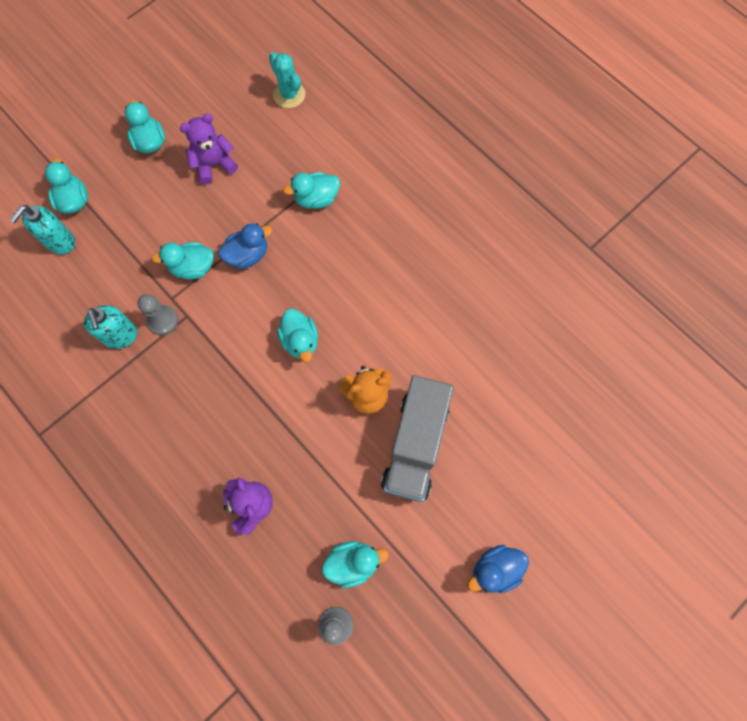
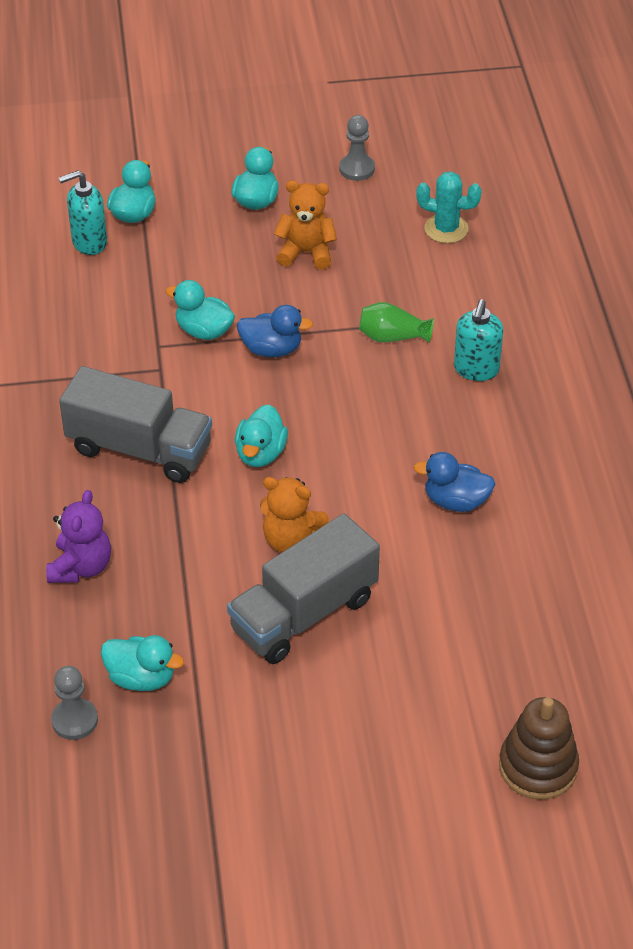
camera: 35 degrees right, 25 degrees down
(121, 336) = (79, 352): turquoise soap dispenser -> turquoise soap dispenser (476, 369)
(163, 320) = (132, 360): grey pawn -> grey pawn (357, 169)
(214, 165) = (306, 252): purple teddy bear -> orange teddy bear
(220, 388) = (139, 449): none -> grey truck
(289, 95) = (446, 229): turquoise cactus -> turquoise cactus turned 75 degrees counterclockwise
(316, 199) = (392, 337): turquoise duck -> green vase
(495, 570) = (291, 777): blue duck -> blue duck (456, 501)
(624, 460) = (538, 767): none -> brown stacking toy

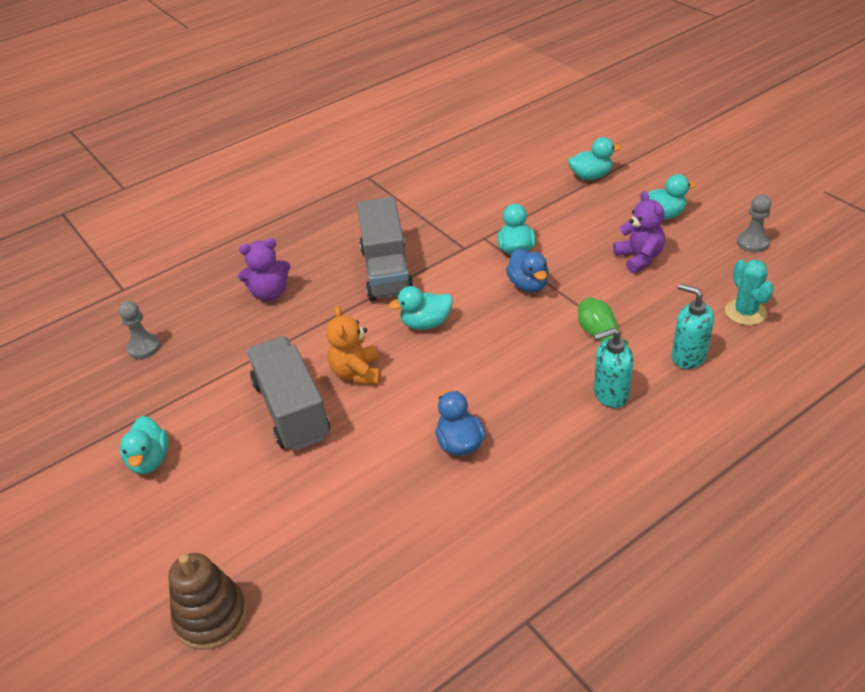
camera: 65 degrees right, 5 degrees down
(89, 242) = (546, 172): turquoise soap dispenser -> turquoise soap dispenser (688, 356)
(141, 678) = (192, 359): turquoise duck -> turquoise duck (149, 460)
(303, 613) = (292, 410): grey truck -> grey truck turned 45 degrees clockwise
(306, 252) = (639, 258): orange teddy bear -> purple teddy bear

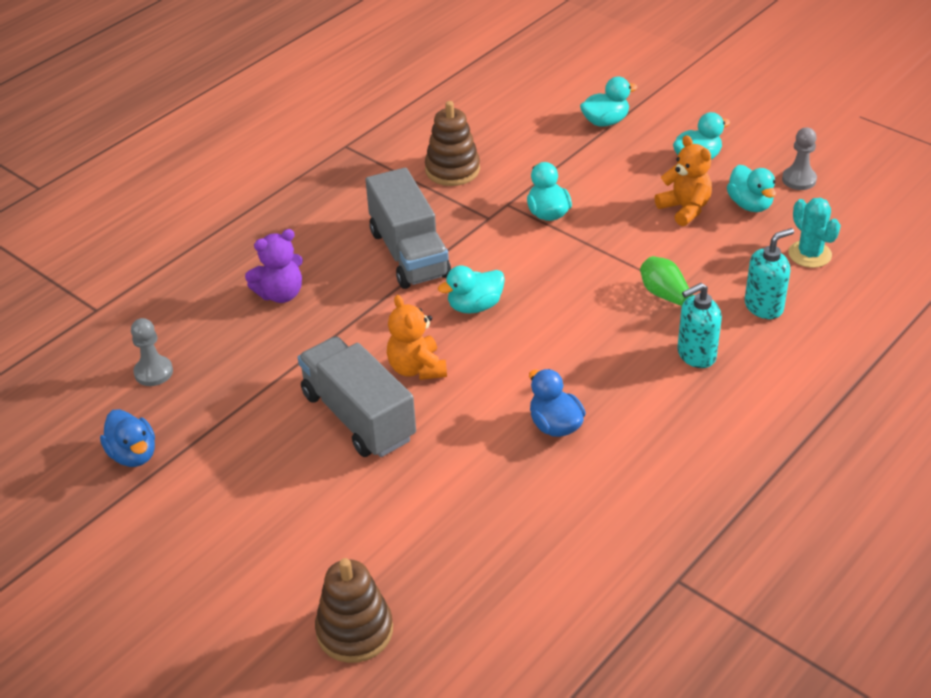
camera: 15 degrees left, 0 degrees up
(149, 460) = (217, 491): turquoise duck -> turquoise duck (750, 204)
(447, 204) = (452, 170): none -> brown stacking toy
(528, 285) = (574, 251): blue duck -> blue duck (133, 454)
(639, 258) = (685, 209): purple teddy bear -> orange teddy bear
(688, 356) = (764, 307): turquoise soap dispenser -> turquoise soap dispenser turned 120 degrees clockwise

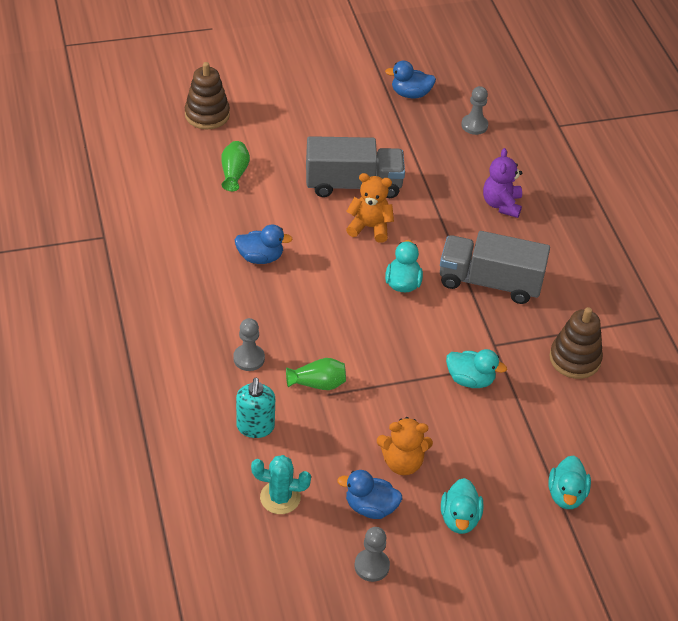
camera: 120 degrees right, 5 degrees up
(443, 530) = (234, 173): none -> green vase
(696, 355) = (249, 358): turquoise soap dispenser -> grey pawn
(750, 204) = (370, 507): turquoise duck -> blue duck

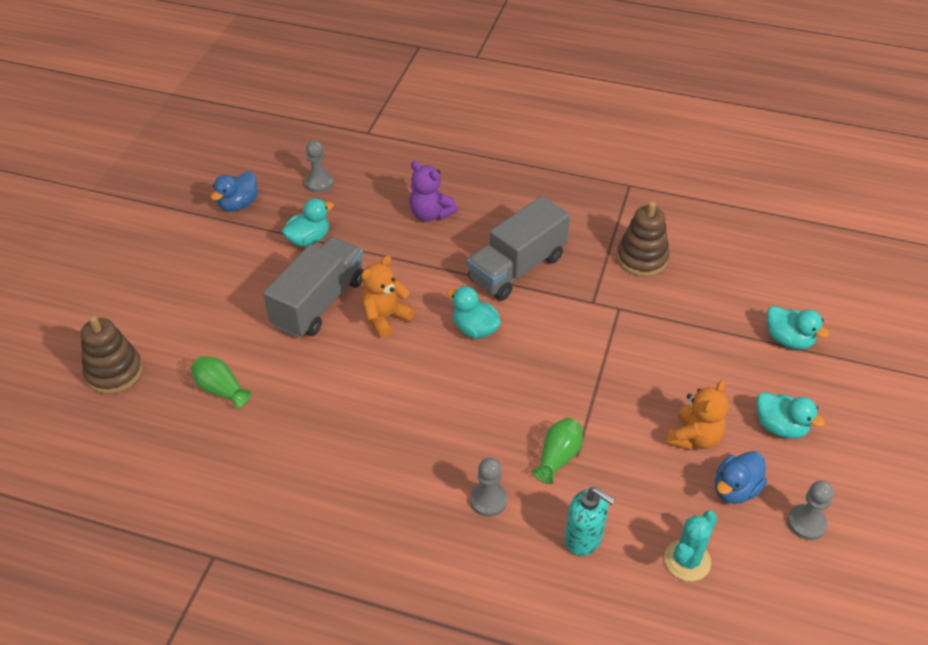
camera: 55 degrees left, 0 degrees up
(260, 257) = (357, 424): blue duck -> none
(470, 380) = (623, 339): turquoise duck -> turquoise duck (309, 239)

